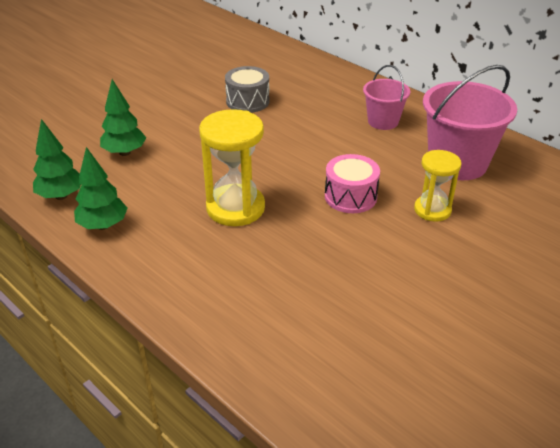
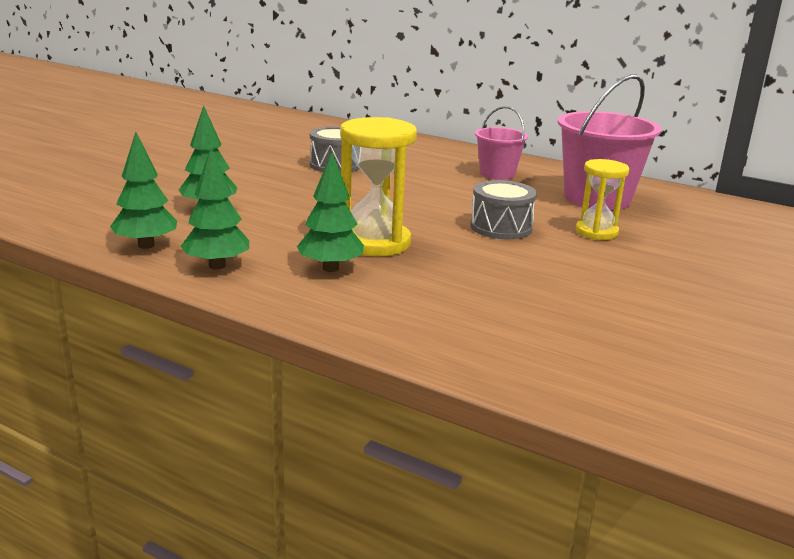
camera: 15 degrees left, 15 degrees down
(187, 237) = (330, 268): none -> green tree
(350, 196) = (501, 227): pink drum -> grey drum

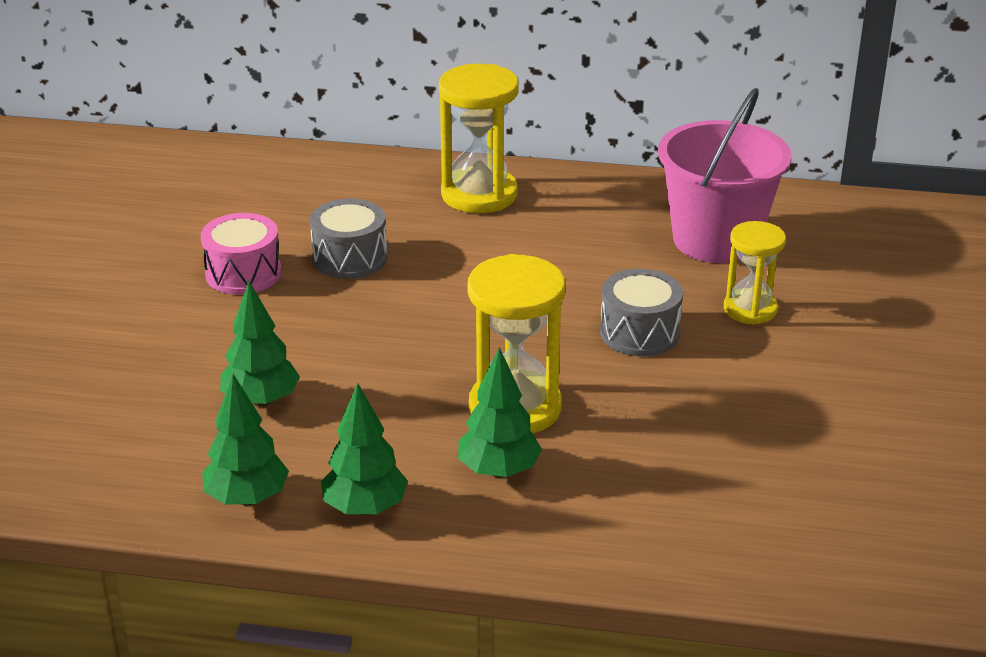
camera: 20 degrees left, 10 degrees up
(263, 160) = (243, 273): none -> pink drum
(447, 156) = (479, 194): none -> yellow hourglass
(497, 174) = (568, 219): pink bucket -> none

